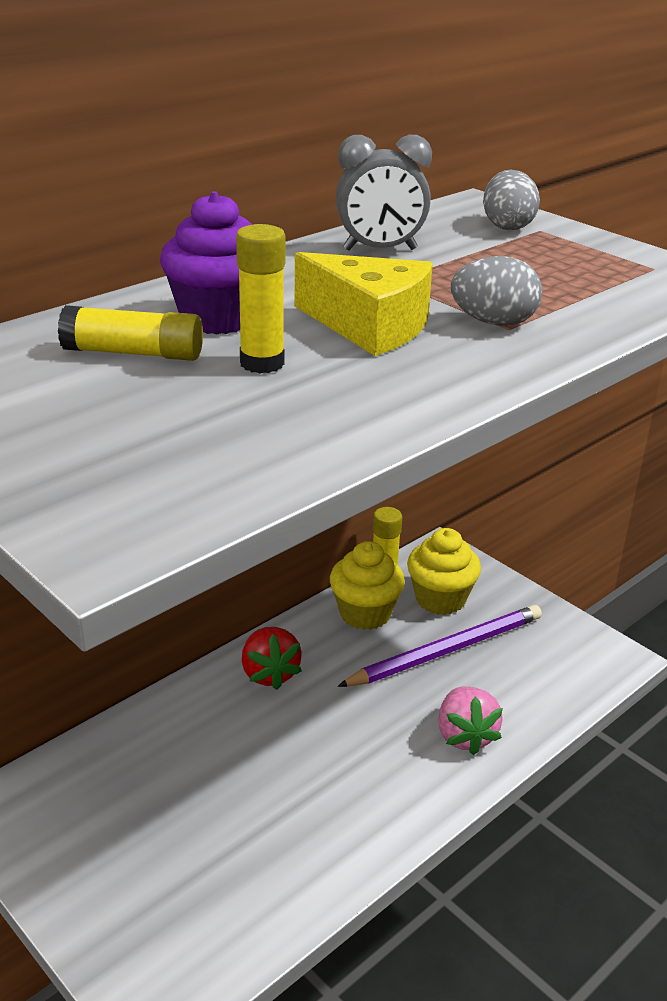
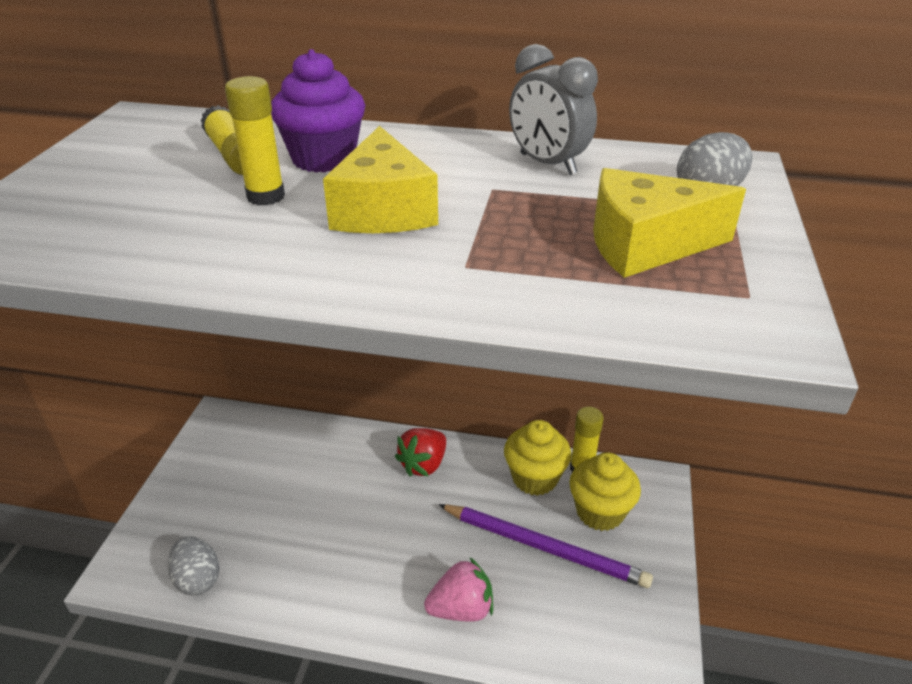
camera: 55 degrees right, 5 degrees up
(465, 735) = (461, 609): pink strawberry -> pink strawberry turned 150 degrees counterclockwise
(493, 322) = (465, 255): grey egg -> grey egg (198, 579)
(554, 268) = (645, 244): none -> yellow cheese

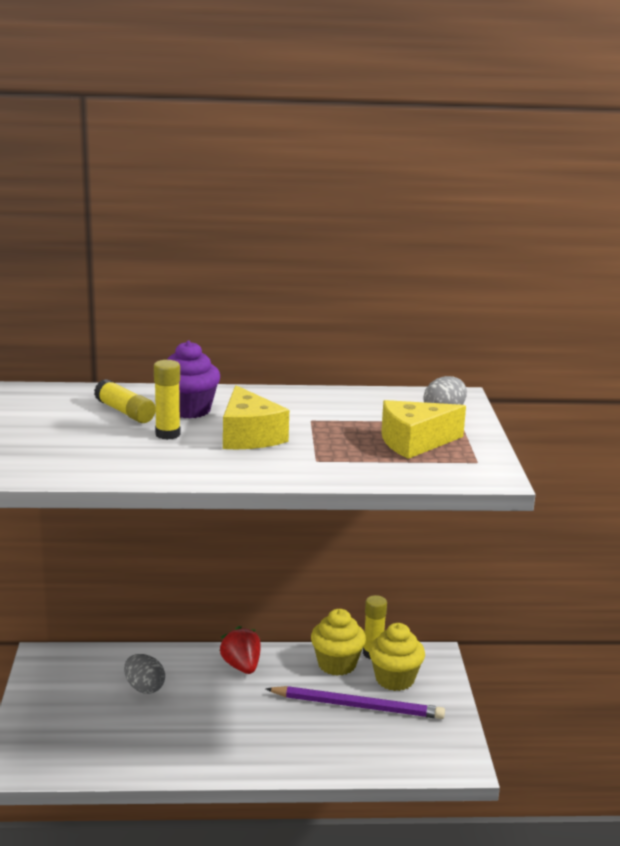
camera: 15 degrees left, 15 degrees down
(198, 579) = (84, 762): grey egg -> grey egg (144, 688)
(423, 464) = (241, 666): red strawberry -> red strawberry turned 135 degrees clockwise
(461, 609) = (305, 750): pink strawberry -> none
(547, 164) = (339, 403): grey clock -> none

